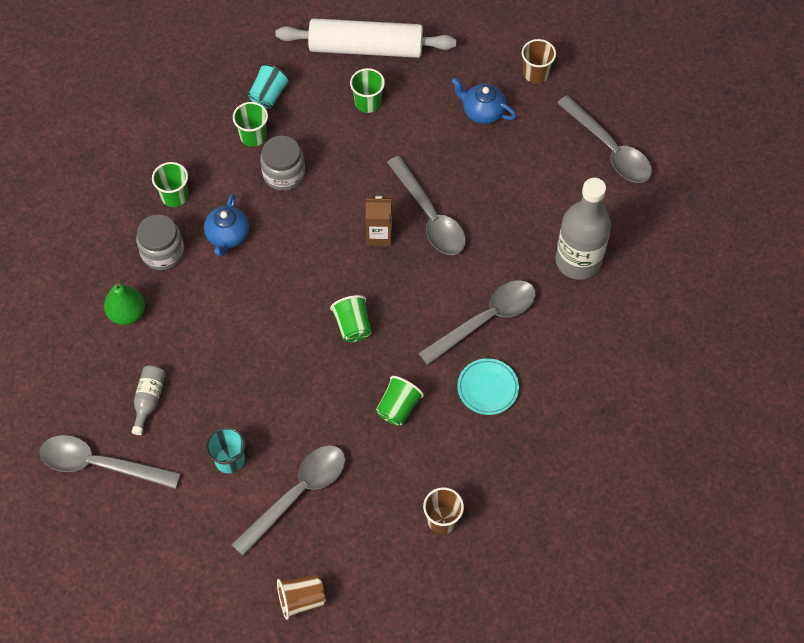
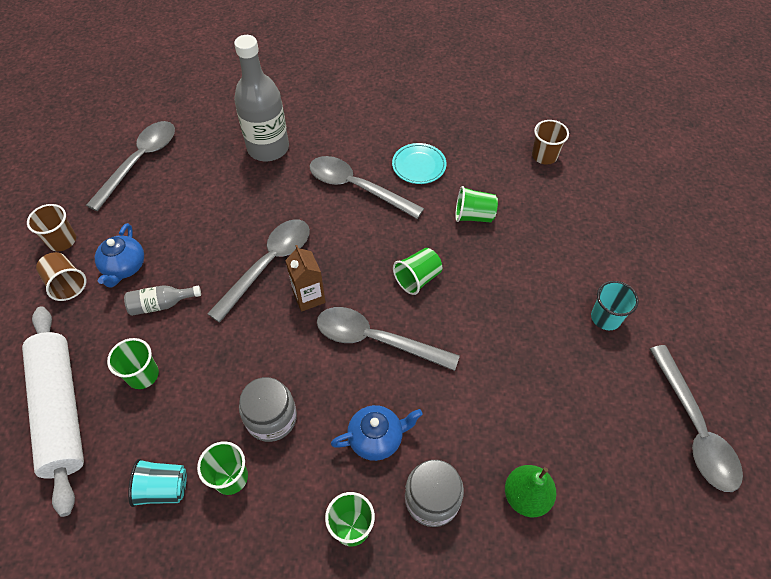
camera: 115 degrees left, 5 degrees down
(149, 400) = (602, 418): grey bottle -> grey bottle (161, 304)
(297, 494) = (596, 253): grey spoon -> grey spoon (376, 340)
(301, 600) = (672, 215): brown cup -> brown cup (66, 284)

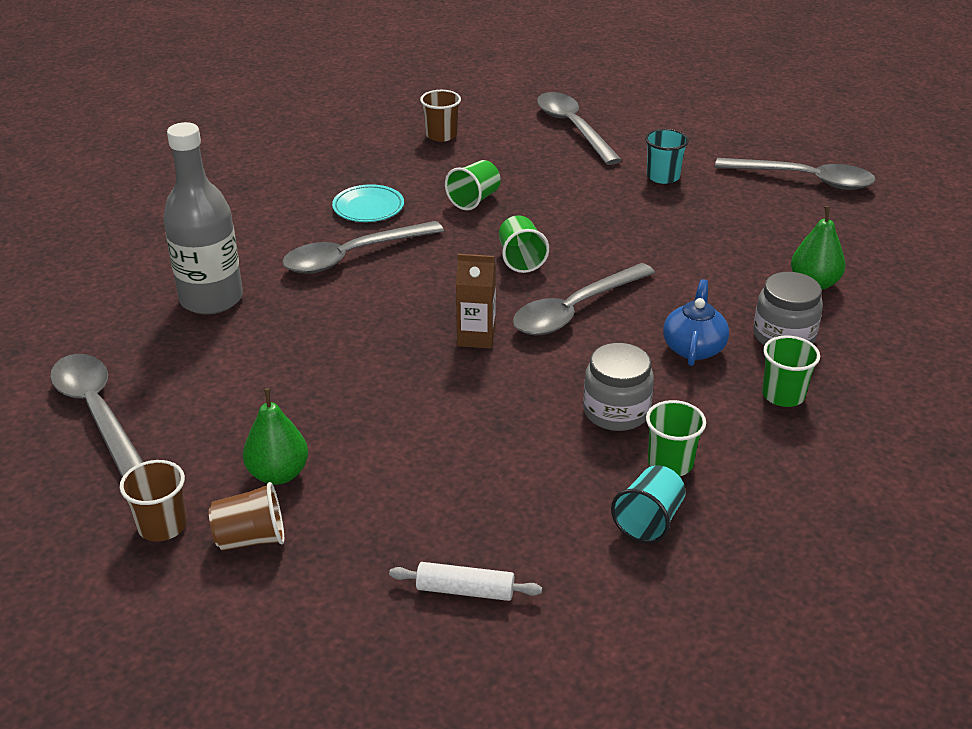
camera: 60 degrees left, 20 degrees down
(60, 410) = (465, 590): white rolling pin -> white rolling pin, size x0.44
(124, 267) = (278, 474): blue teapot -> green pear
(143, 375) = (472, 499): green cup -> none
(161, 304) = (375, 456): grey bottle -> none
(268, 265) = (400, 353): grey spoon -> grey spoon (573, 128)

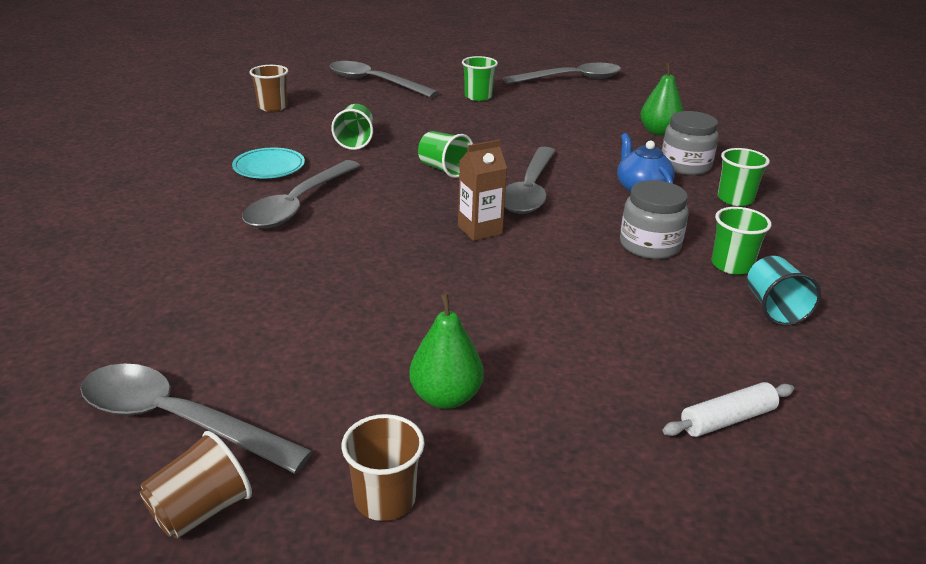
camera: 35 degrees left, 5 degrees down
(211, 299) = (194, 276): grey bottle -> none
(251, 538) = (492, 467): brown cup -> brown cup (201, 511)
(663, 176) = (478, 96): turquoise cup -> green cup

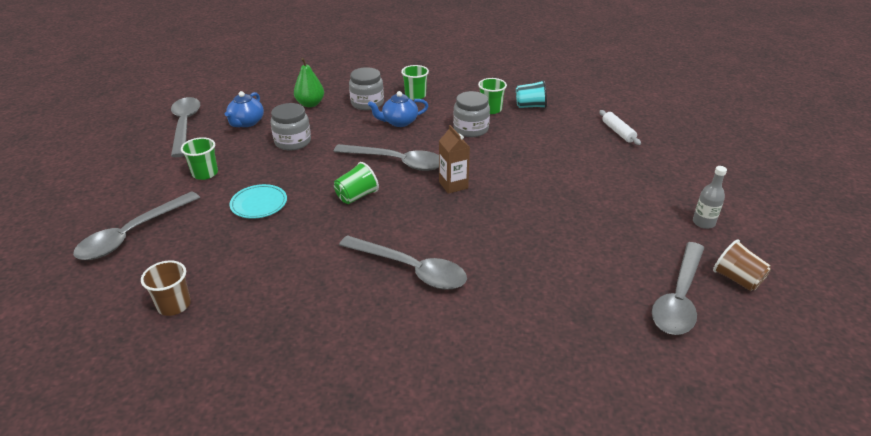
camera: 85 degrees left, 5 degrees up
(269, 167) = (335, 293): turquoise plate -> turquoise plate (259, 204)
(355, 141) = (287, 243): green cup -> none
(385, 499) = (703, 223): brown cup -> grey bottle
(446, 397) = (627, 204): green pear -> none
(557, 129) = (293, 142): none -> grey jar
(592, 104) = (246, 122): none -> blue teapot

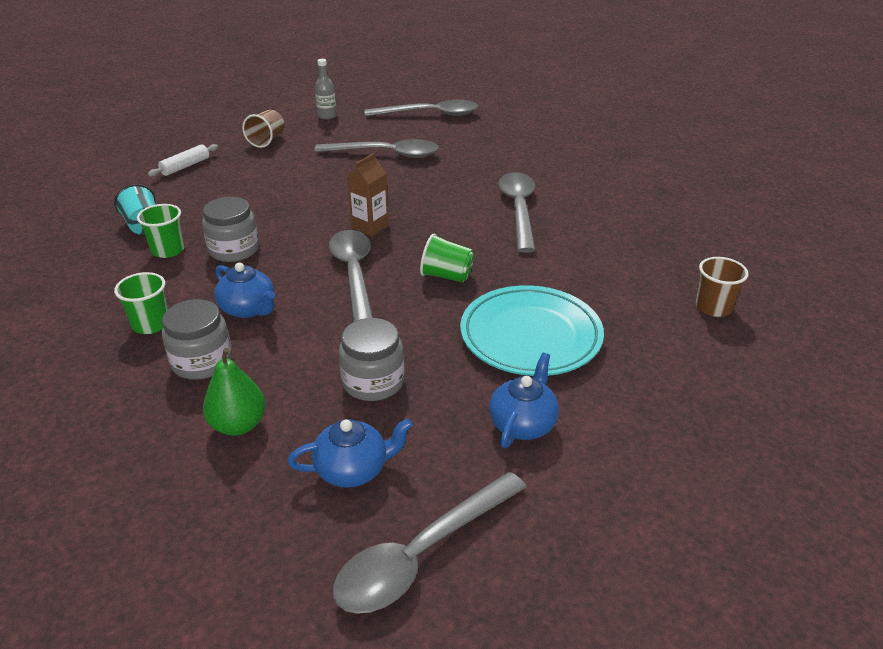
camera: 120 degrees left, 0 degrees up
(132, 234) = (687, 405): grey spoon -> grey spoon (386, 154)
(205, 173) = (523, 424): green cup -> blue teapot
(259, 204) = (530, 336): turquoise plate -> turquoise plate, size x1.81
(737, 279) = (388, 101): brown cup -> brown cup (267, 140)

